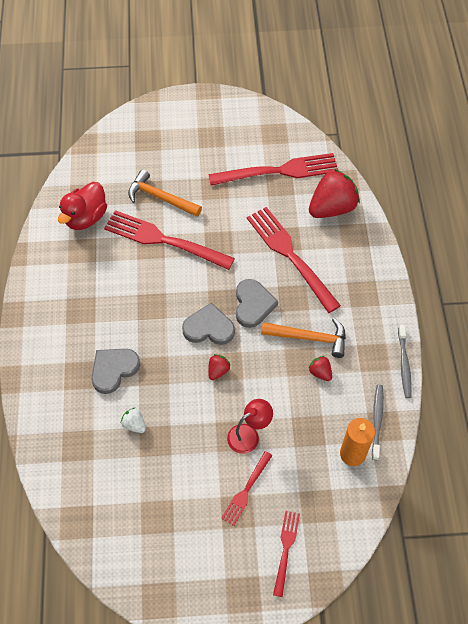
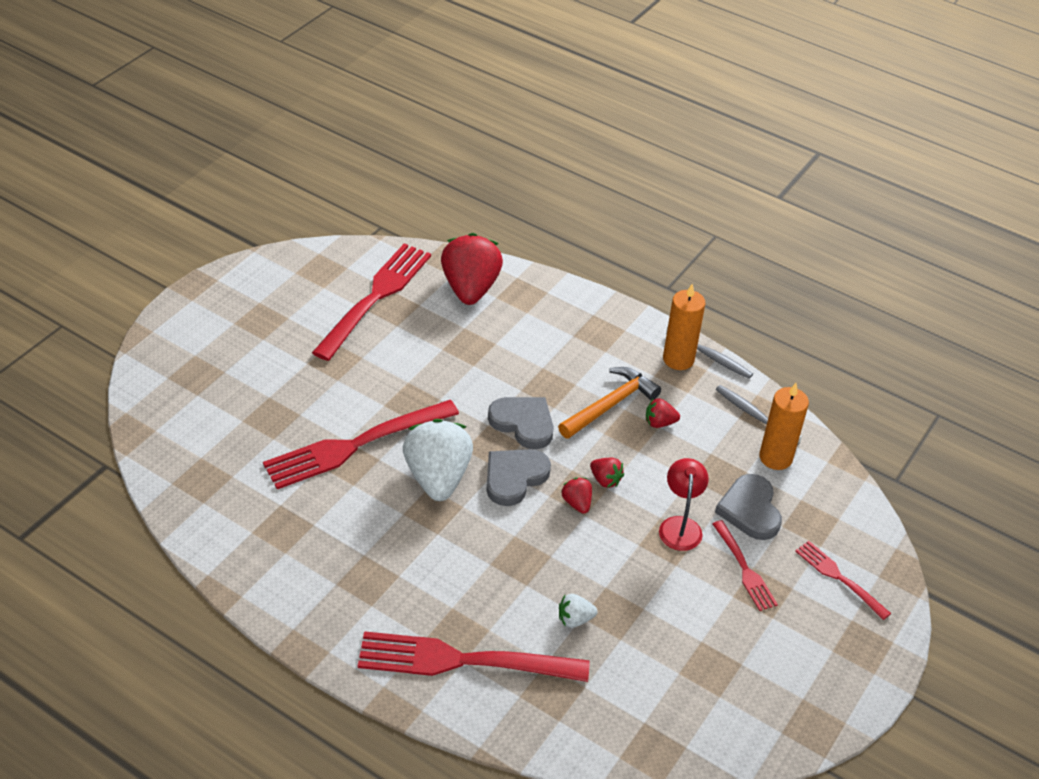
camera: 55 degrees left, 15 degrees down
(86, 217) = (239, 496): red duck -> none
(113, 370) = (483, 596): grey heart -> grey heart (750, 510)
(160, 198) = (292, 413): orange hammer -> none
(176, 292) = (438, 477): none -> white strawberry
(248, 373) = (605, 480): none -> red strawberry
(290, 255) = (493, 356): red fork -> red fork (463, 660)
(383, 349) = (678, 359): none -> orange candle

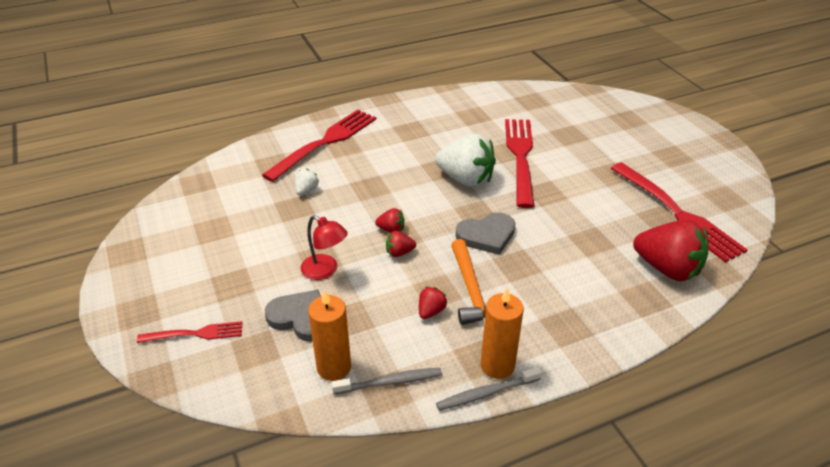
camera: 125 degrees right, 5 degrees down
(514, 477) = (438, 211): grey heart -> none
(744, 569) = (258, 284): red fork -> none

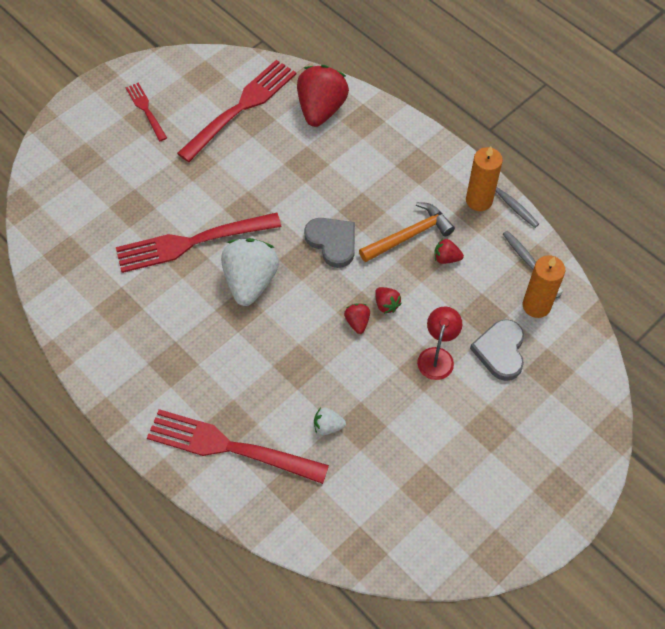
camera: 110 degrees left, 20 degrees up
(195, 334) = (558, 426): red fork -> red fork (146, 110)

